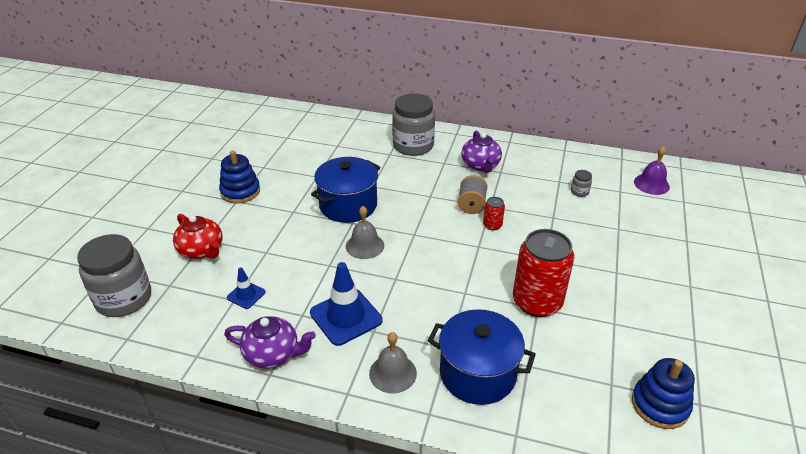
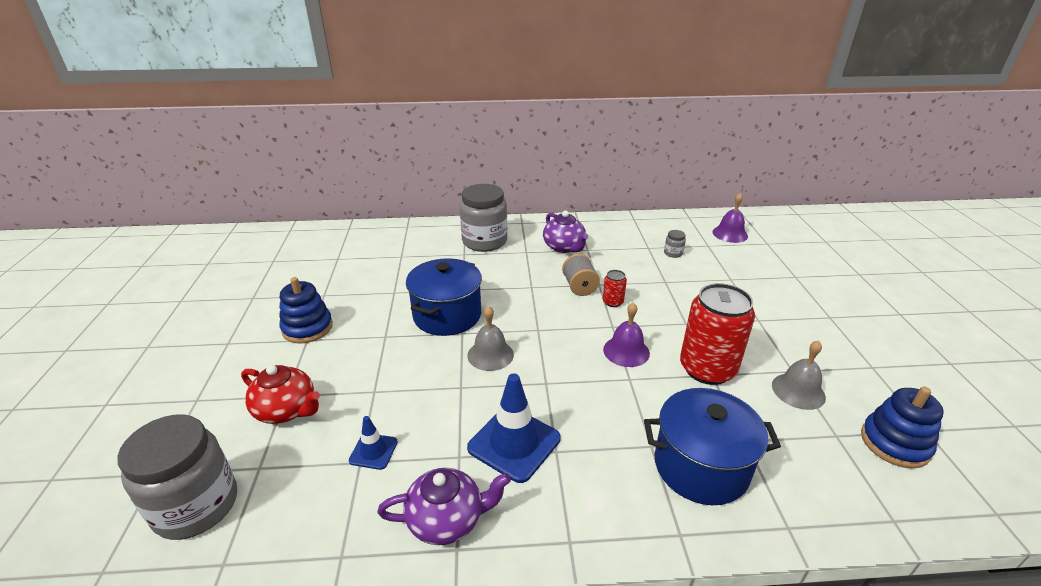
camera: 20 degrees left, 5 degrees down
(393, 373) = (608, 496): grey bell -> grey bell (798, 391)
(476, 270) = (626, 351): none -> purple bell

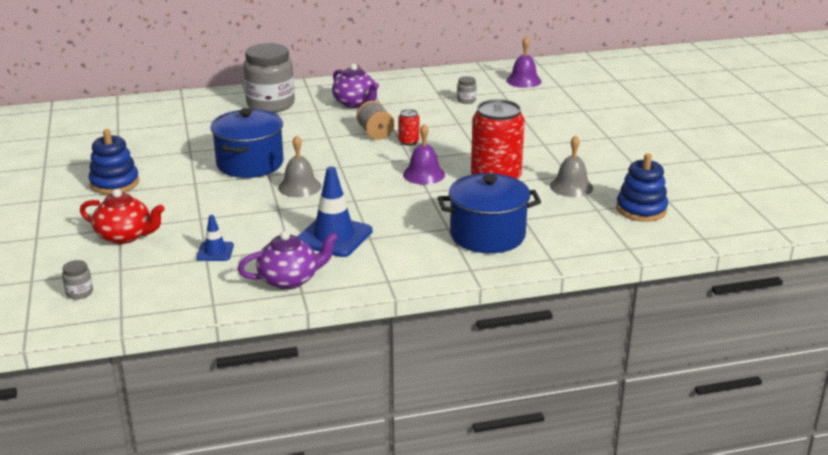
camera: 10 degrees left, 5 degrees down
(196, 506) = (79, 293): grey jar -> grey jar, size x0.40

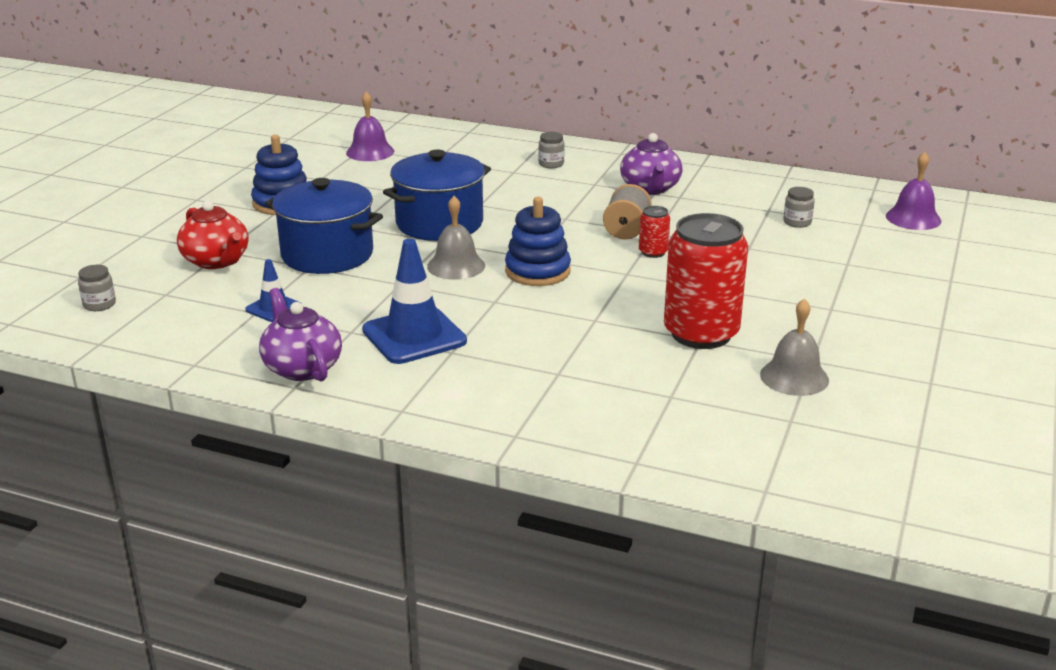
camera: 35 degrees right, 0 degrees up
(270, 104) = (551, 164): grey jar -> grey jar, size x0.40
(290, 280) = (302, 367): purple teapot -> purple teapot turned 135 degrees counterclockwise
(423, 174) = (618, 297): purple bell -> purple bell (370, 152)
(487, 235) = (594, 400): blue pot -> blue pot (327, 254)
(641, 209) = (857, 444): blue stacking toy -> blue stacking toy (537, 271)

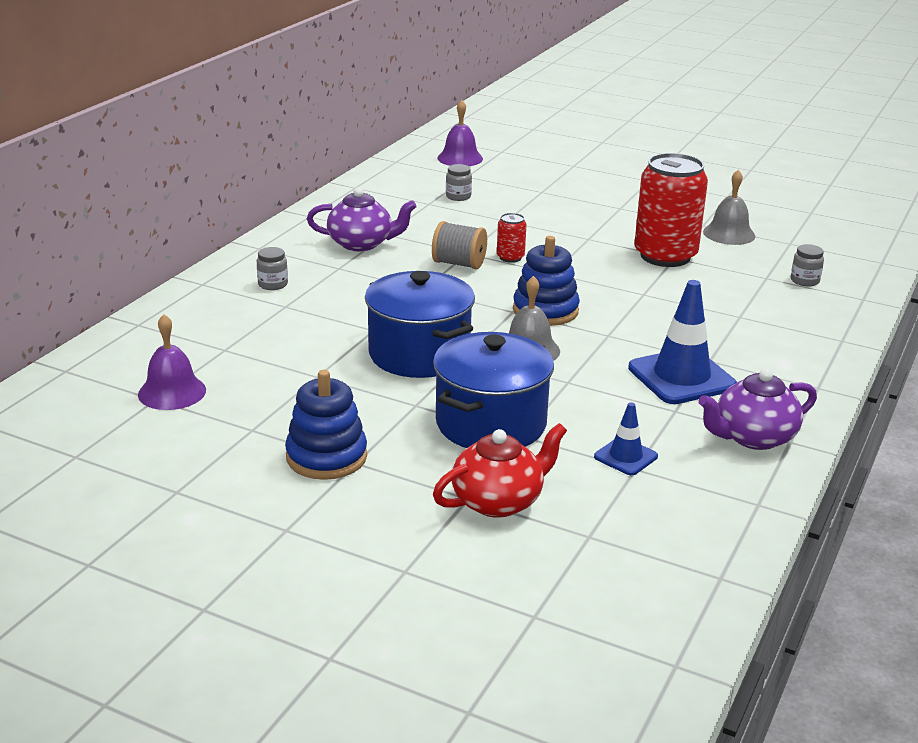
camera: 85 degrees left, 0 degrees up
(99, 304) = (619, 588): grey jar -> grey jar (804, 281)

